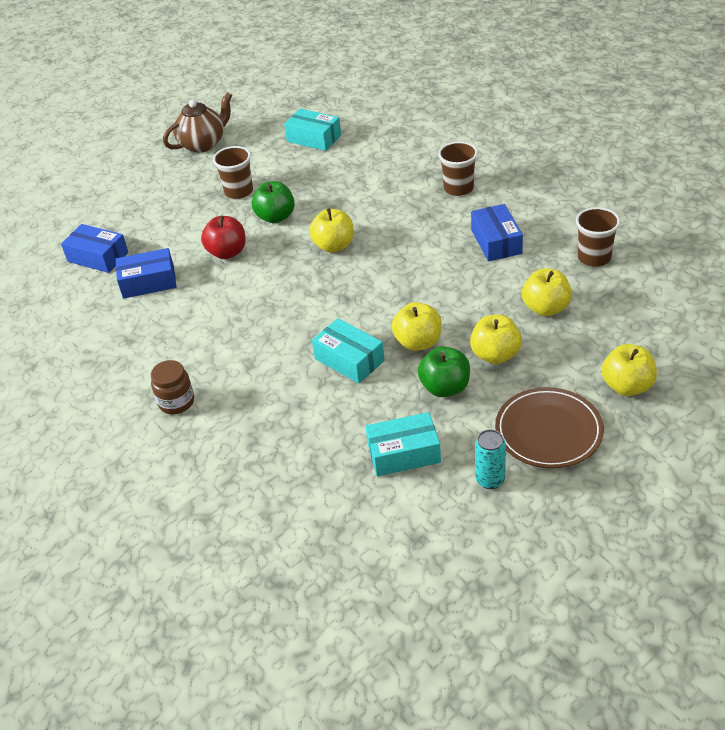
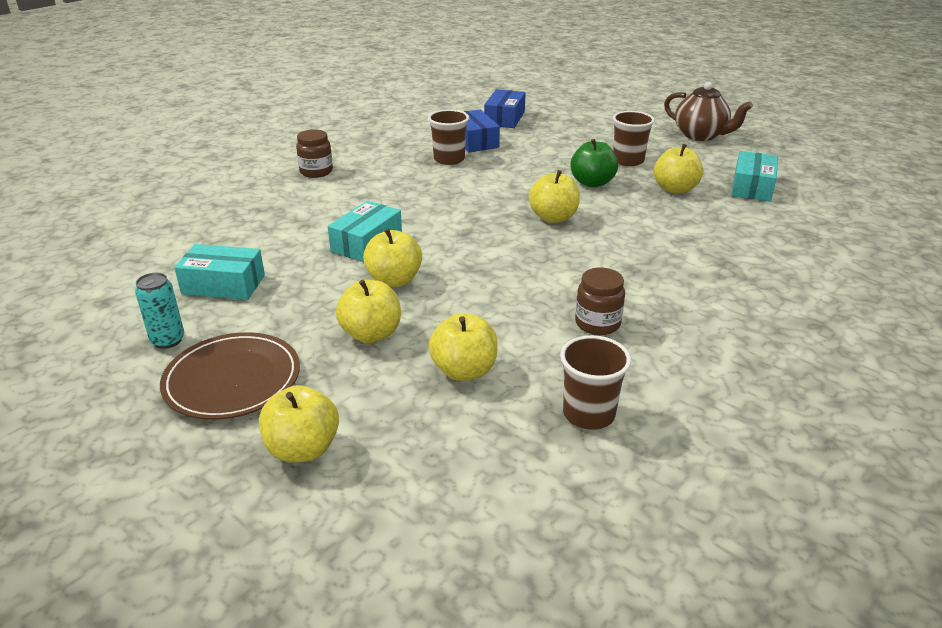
camera: 75 degrees right, 10 degrees down
(227, 252) = (526, 167): red apple -> none
(304, 175) = (675, 189): none -> yellow apple
(404, 453) = (223, 284): turquoise box -> turquoise box turned 60 degrees counterclockwise
(445, 387) = (318, 302): green apple -> none
(458, 188) = (704, 288): brown cup -> brown cup (449, 159)
(496, 242) = (597, 323): blue box -> brown jar

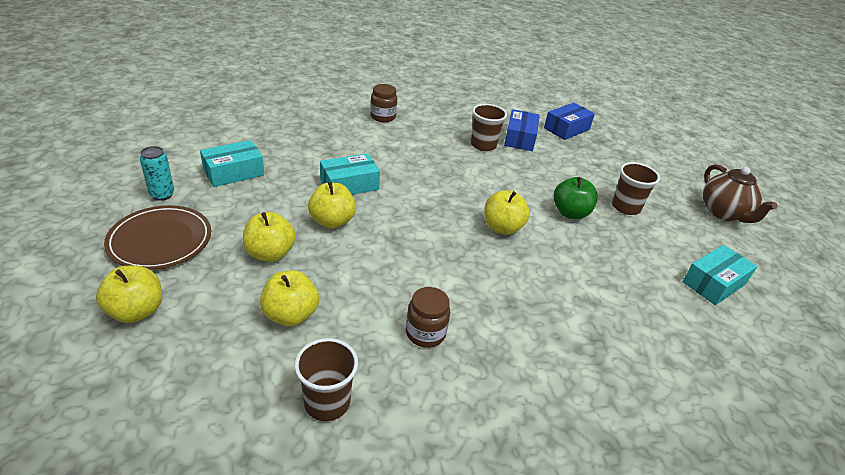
camera: 30 degrees right, 5 degrees up
(223, 284) = (234, 172): turquoise box -> turquoise box turned 75 degrees counterclockwise
(675, 189) = (636, 251): yellow apple -> none

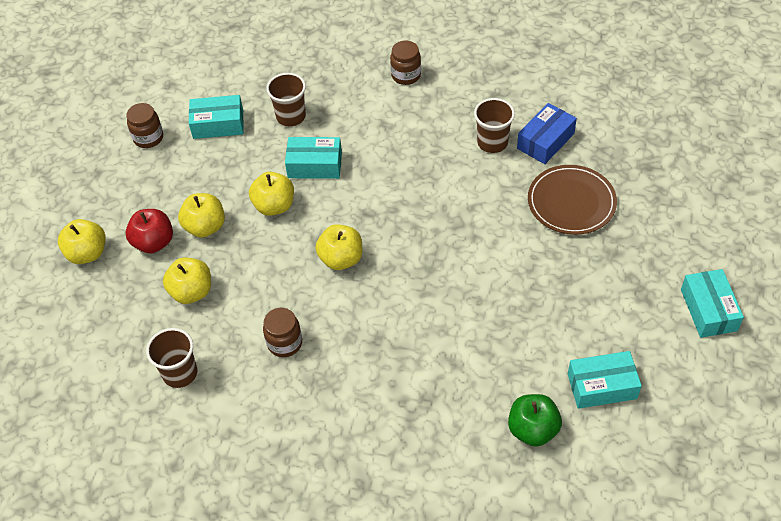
camera: 35 degrees right, 15 degrees up
(160, 240) = (128, 189): brown plate -> brown plate (571, 202)
(162, 195) = (148, 138): turquoise can -> brown jar
(218, 280) = (154, 242): none -> red apple
(502, 228) = (430, 257): yellow apple -> yellow apple (341, 259)
(566, 129) = (619, 138): blue box -> none
(570, 213) = (518, 259): green apple -> green apple (533, 430)
(626, 207) = (590, 269): brown cup -> brown cup (291, 116)
(724, 213) = (708, 310): brown teapot -> turquoise box

